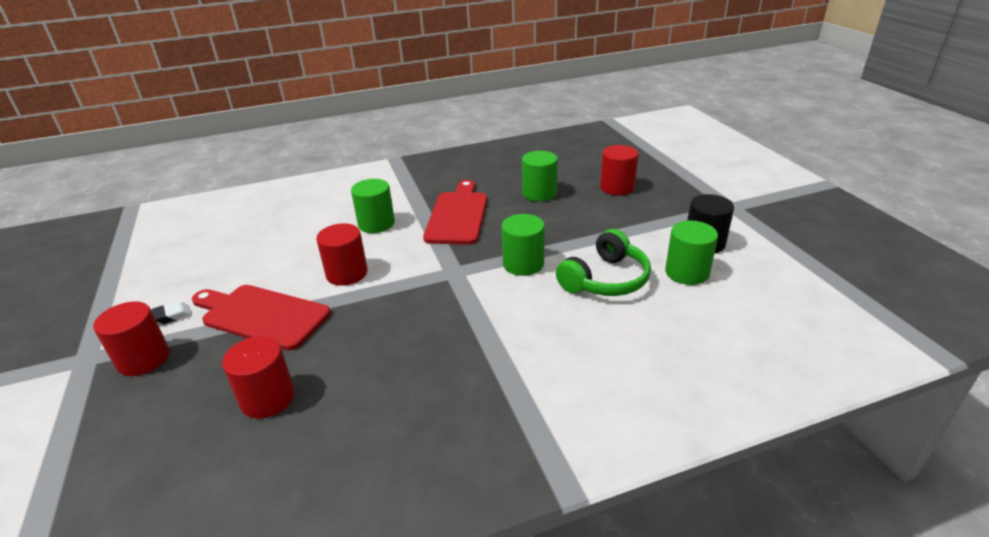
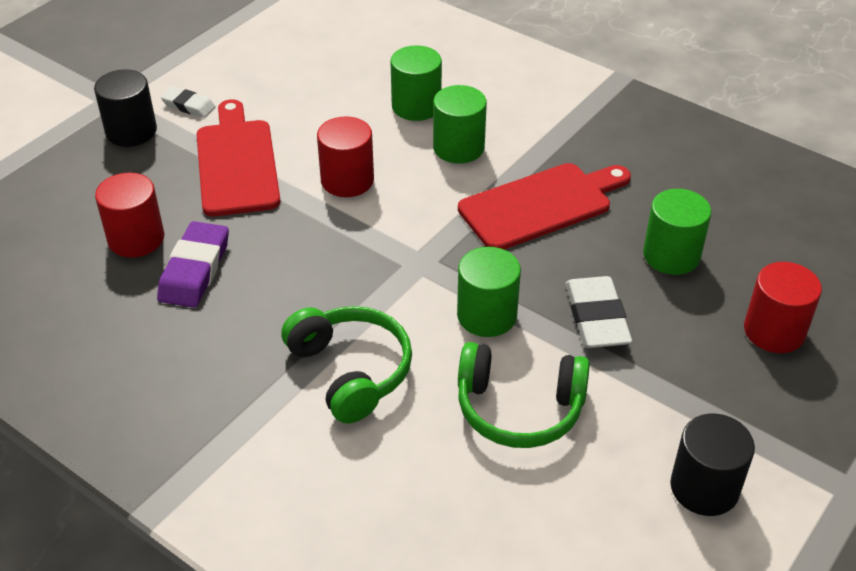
camera: 55 degrees right, 10 degrees up
(143, 359) = (131, 131): red cylinder -> black cylinder
(342, 376) = (194, 270): none -> purple eraser
(518, 334) = (350, 371): none -> green headphones
(561, 230) = (596, 318): none -> white eraser
(687, 272) = (607, 490): green cylinder -> green cylinder (416, 106)

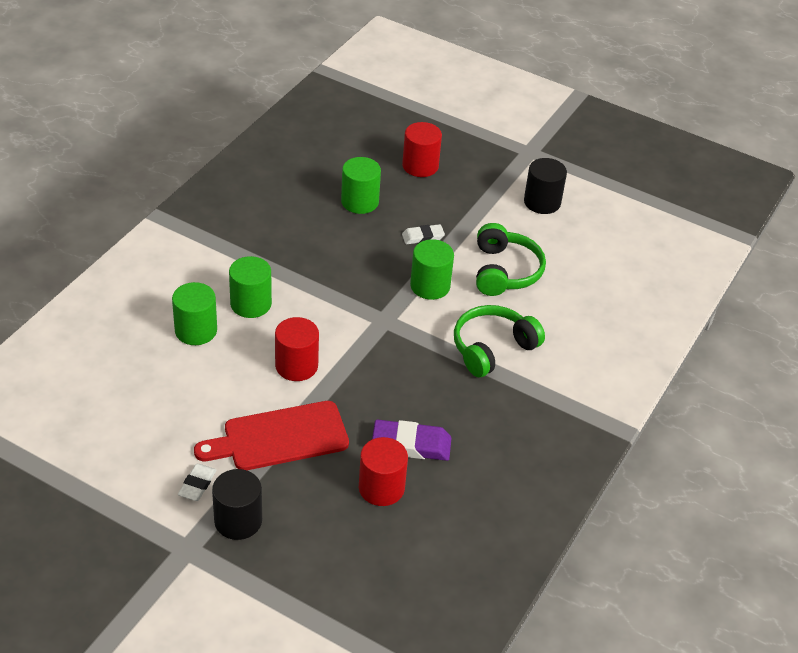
camera: 100 degrees left, 0 degrees up
(541, 205) = (315, 260): red cutting board -> none
(596, 318) = (423, 237): white eraser -> white eraser, size x0.60

